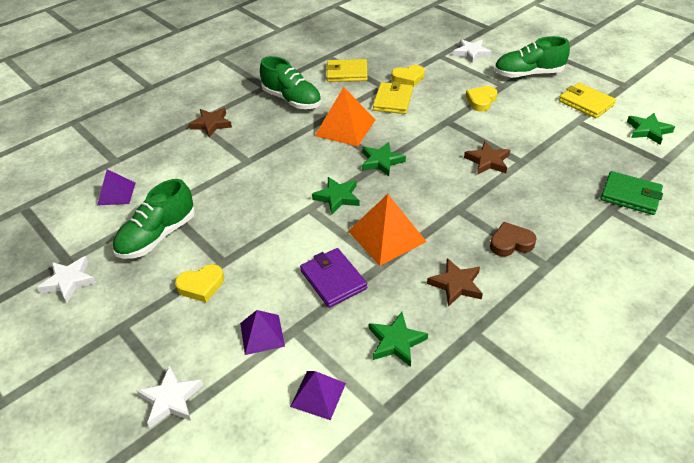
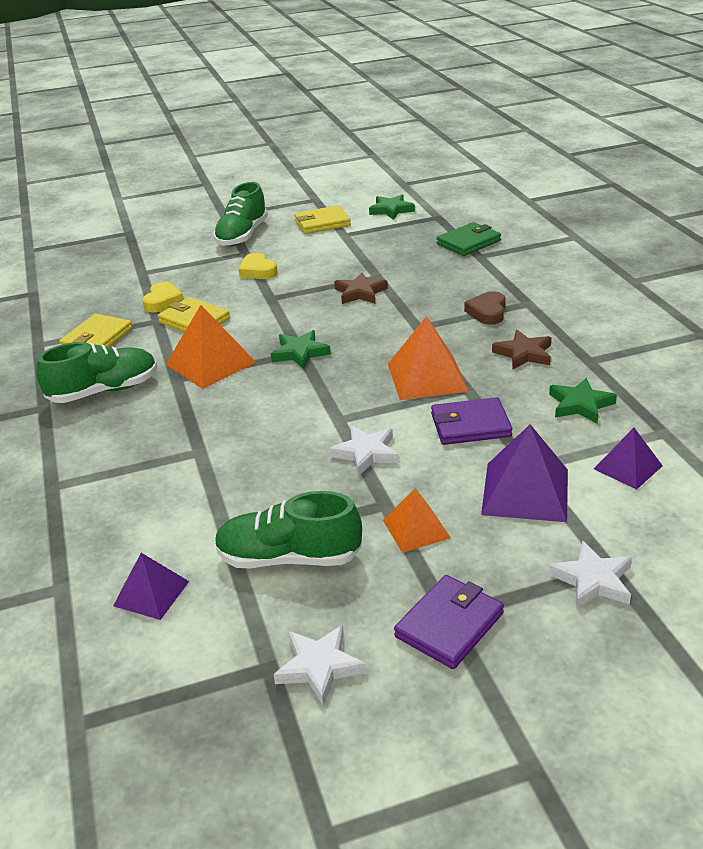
camera: 65 degrees left, 10 degrees down
(112, 330) = (449, 625): none -> purple wallet
(158, 236) = (289, 558): green shoe -> green shoe turned 120 degrees clockwise
(201, 285) = (416, 529): yellow heart -> orange pyramid
(211, 124) = (78, 471): brown star -> none
(262, 334) = (525, 491): purple pyramid -> purple pyramid, size x1.63
(337, 197) = (336, 395): green star -> none
(471, 53) = (164, 254): white star -> white star (366, 453)

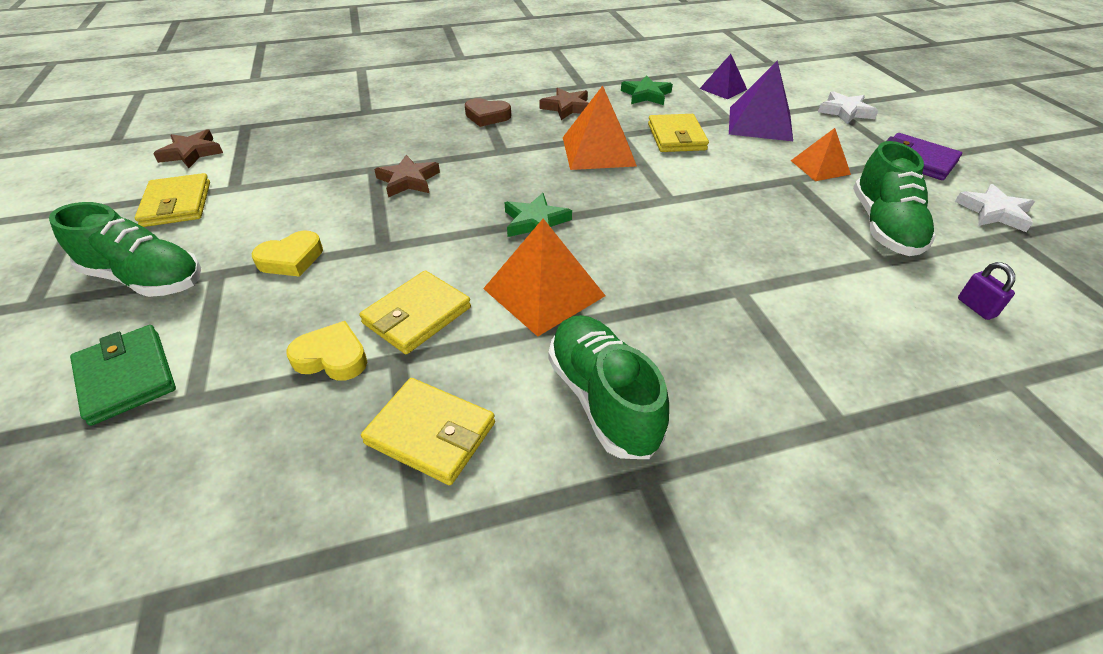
camera: 90 degrees left, 10 degrees up
(151, 593) = (976, 307): purple pyramid -> purple padlock
(366, 453) = (724, 185): white star -> none
(391, 210) = (191, 153): green star -> brown star
(468, 242) = (329, 114): green wallet -> green wallet (126, 377)
(470, 425) = (676, 137): purple wallet -> yellow wallet

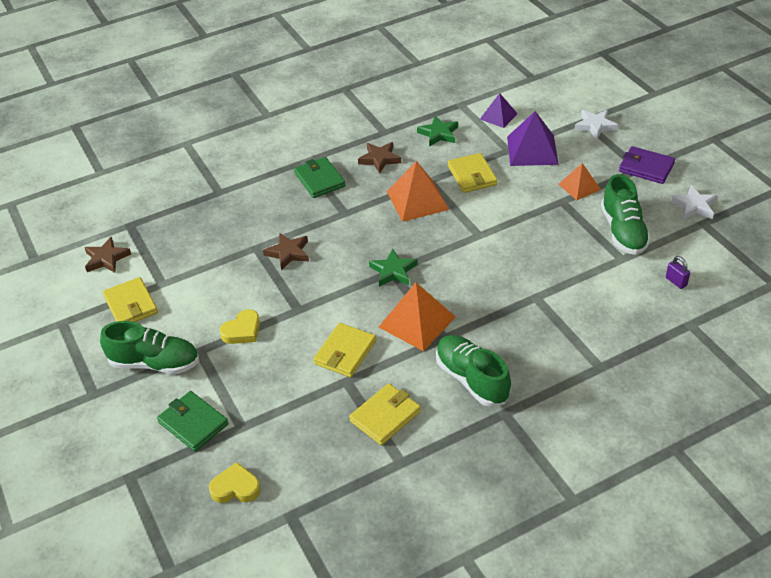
camera: 10 degrees left, 0 degrees up
(332, 357) = (307, 388): yellow heart -> yellow heart (235, 488)
(430, 433) = (385, 416): yellow wallet -> yellow wallet turned 60 degrees counterclockwise
(487, 116) = (319, 180): brown heart -> green wallet

